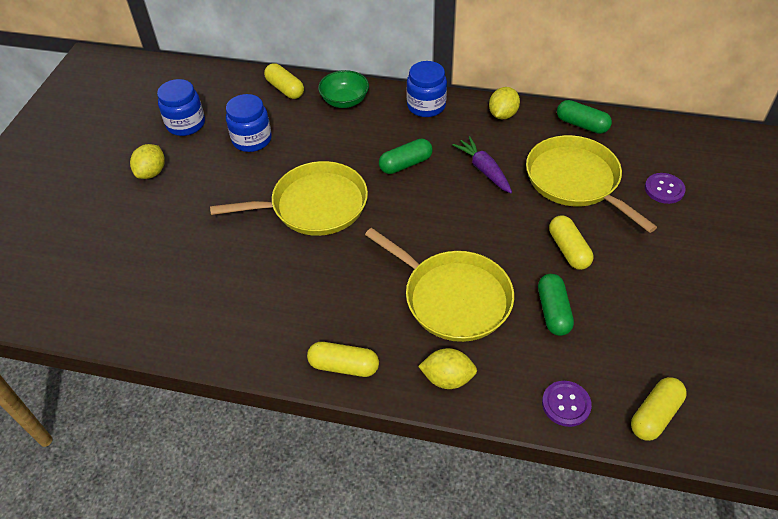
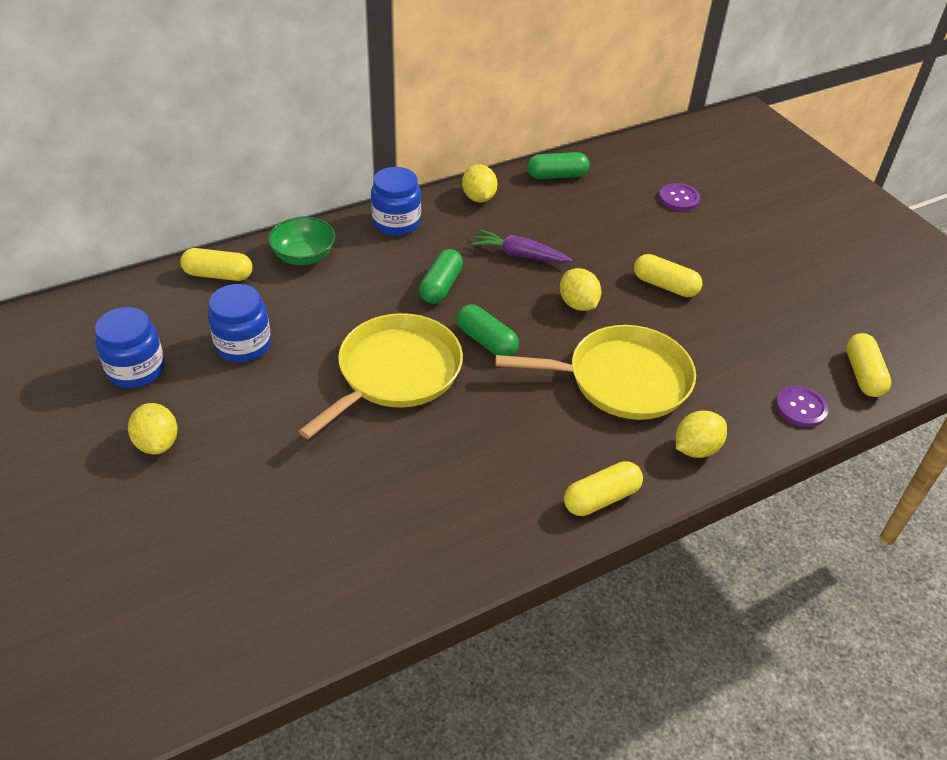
camera: 45 degrees left, 5 degrees down
(484, 227) = (578, 304): none -> yellow lemon
(553, 311) = (710, 342): green capsule -> green capsule (486, 341)
(575, 181) = (605, 225): yellow pan -> none

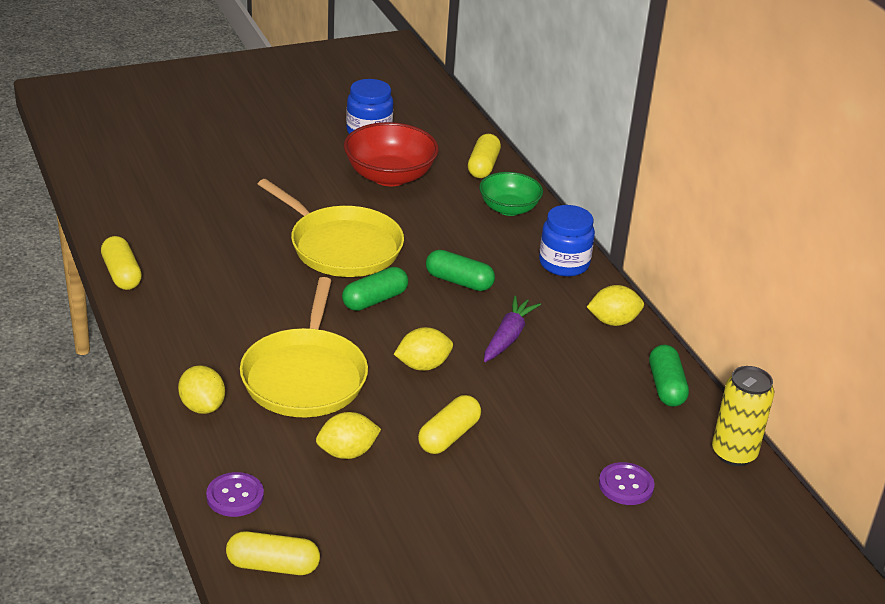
camera: 95 degrees right, 10 degrees down
(157, 443) = (289, 141): yellow lemon -> yellow lemon (347, 452)
(243, 345) = (389, 176): blue jar -> red bowl
(601, 498) = (164, 338): yellow capsule -> yellow capsule (122, 274)
(621, 151) = (734, 453): none -> yellow can

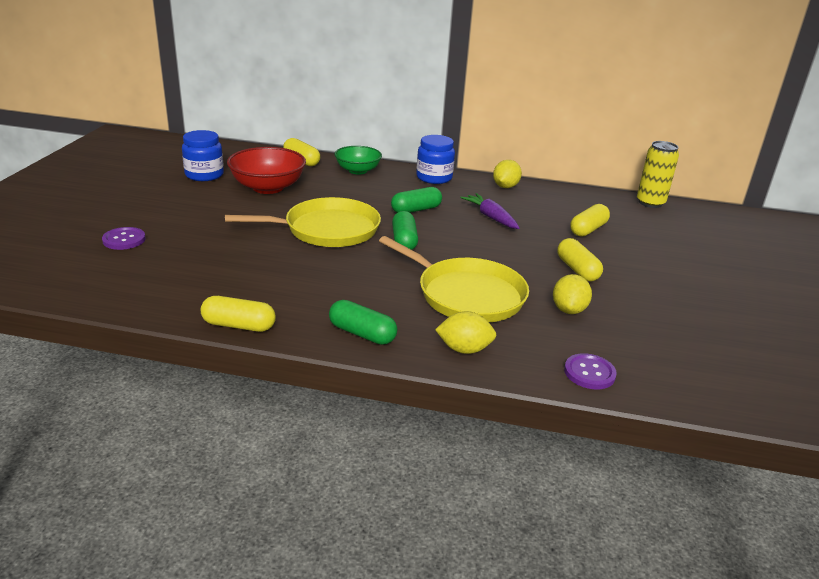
camera: 55 degrees left, 5 degrees down
(273, 565) = (682, 384): yellow capsule -> yellow capsule (588, 229)
(423, 365) = (494, 251): yellow lemon -> none
(626, 485) = (661, 238): purple button -> purple button (124, 240)
(666, 387) = (579, 196): green capsule -> green capsule (362, 333)

